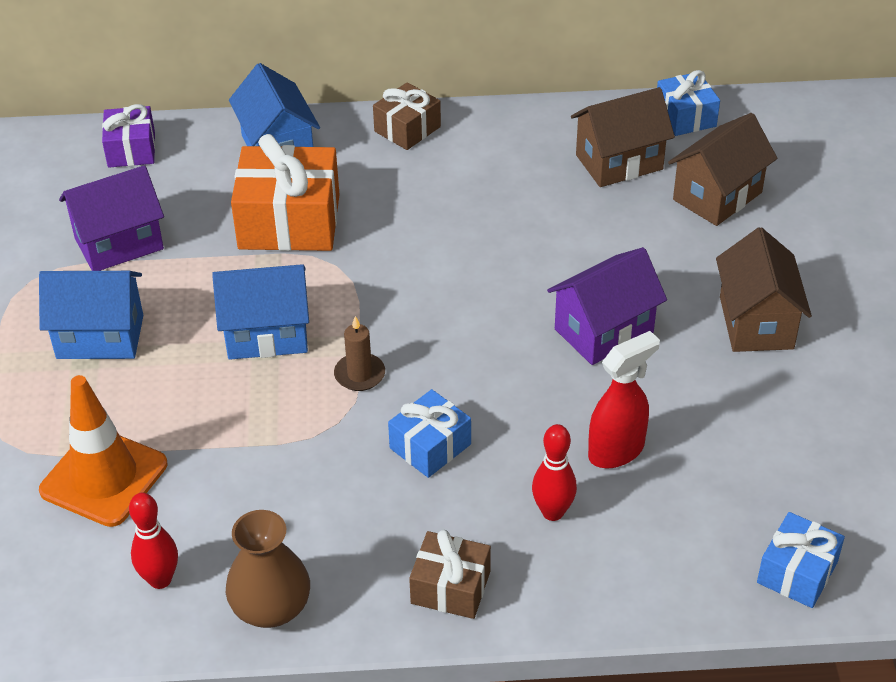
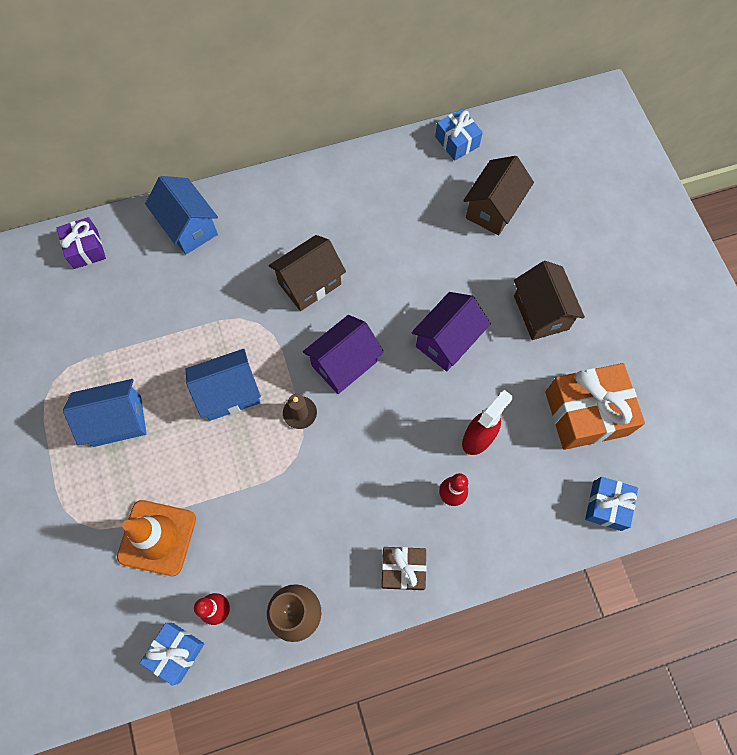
camera: 15 degrees left, 25 degrees up
(119, 243) = (104, 336): purple house -> purple house (344, 363)
(289, 222) = (216, 292): orange gift -> orange gift (586, 413)
(407, 129) = (273, 190): brown gift -> none
(430, 446) = (361, 461): blue gift -> blue gift (176, 652)
(619, 162) = (423, 192): brown house -> brown house (309, 283)

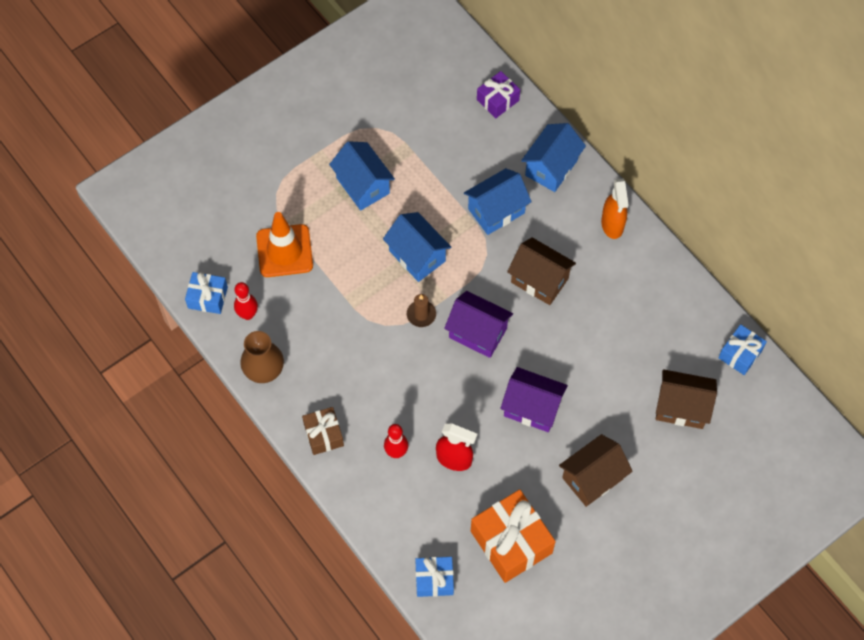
camera: 70 degrees right, 5 degrees down
(213, 296) = (496, 211): none -> blue house
(278, 196) = (612, 225): none -> orange spray bottle

